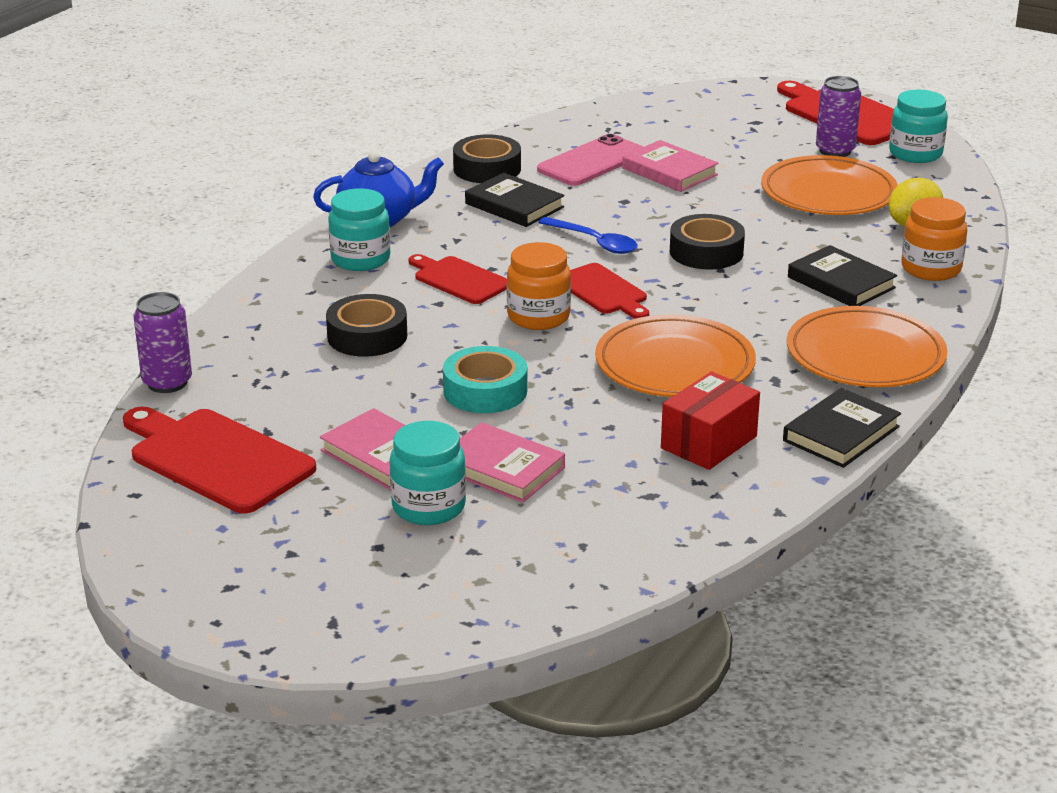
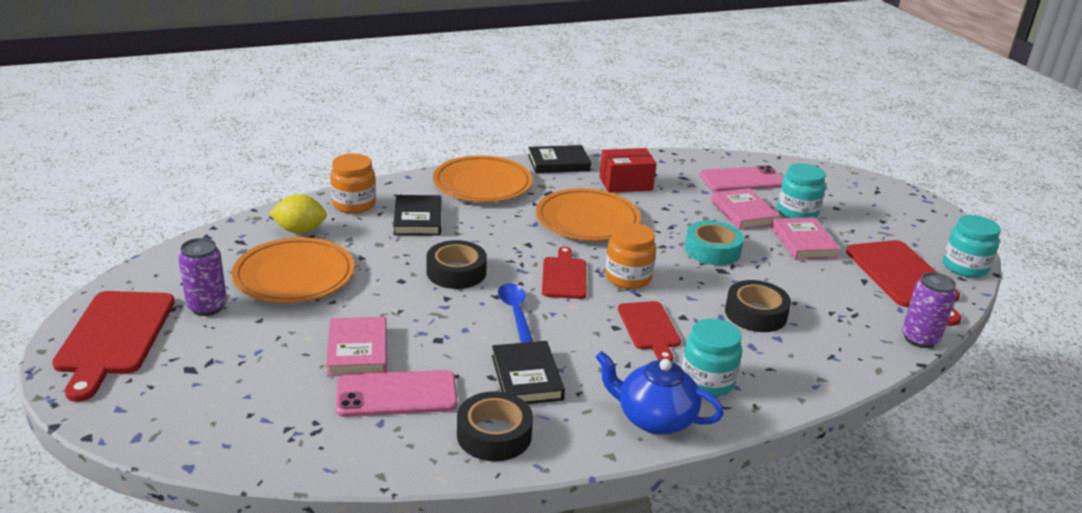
camera: 145 degrees left, 0 degrees up
(563, 534) = (742, 180): none -> pink phone
(915, 154) = (166, 276): turquoise jar -> turquoise jar (964, 267)

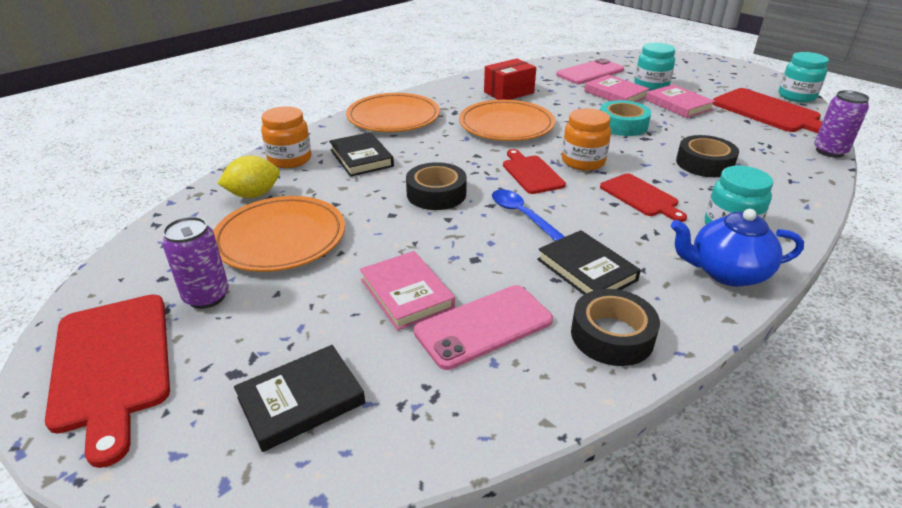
camera: 20 degrees left, 5 degrees up
(558, 163) = (442, 89): black book -> black book (301, 401)

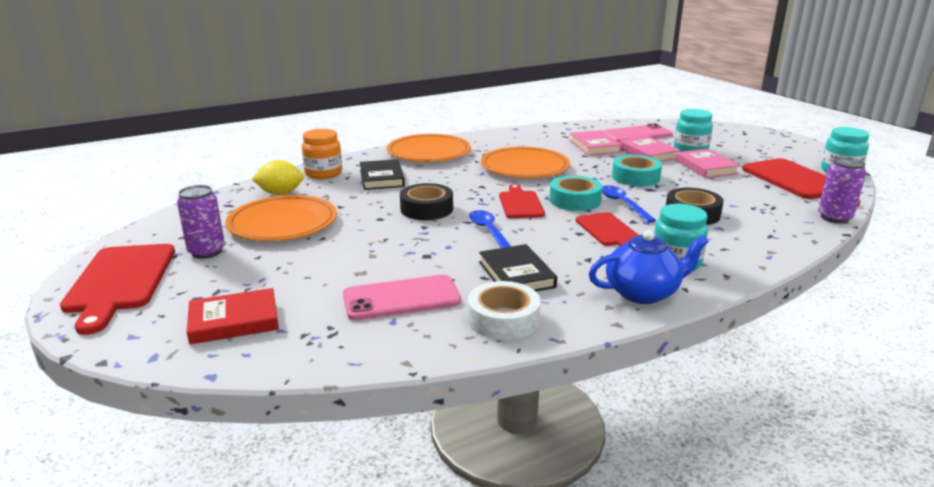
camera: 15 degrees right, 10 degrees down
(301, 401) = (234, 321): black book -> red book
(406, 293) = (355, 270): pink book -> pink book (594, 146)
(509, 92) = (546, 143): red box -> none
(583, 161) = (575, 200): orange jar -> turquoise tape
(612, 335) = (503, 319): black tape -> white tape
(632, 160) = (623, 204): none -> blue spoon
(726, 272) = (643, 293): blue teapot -> blue teapot turned 150 degrees clockwise

